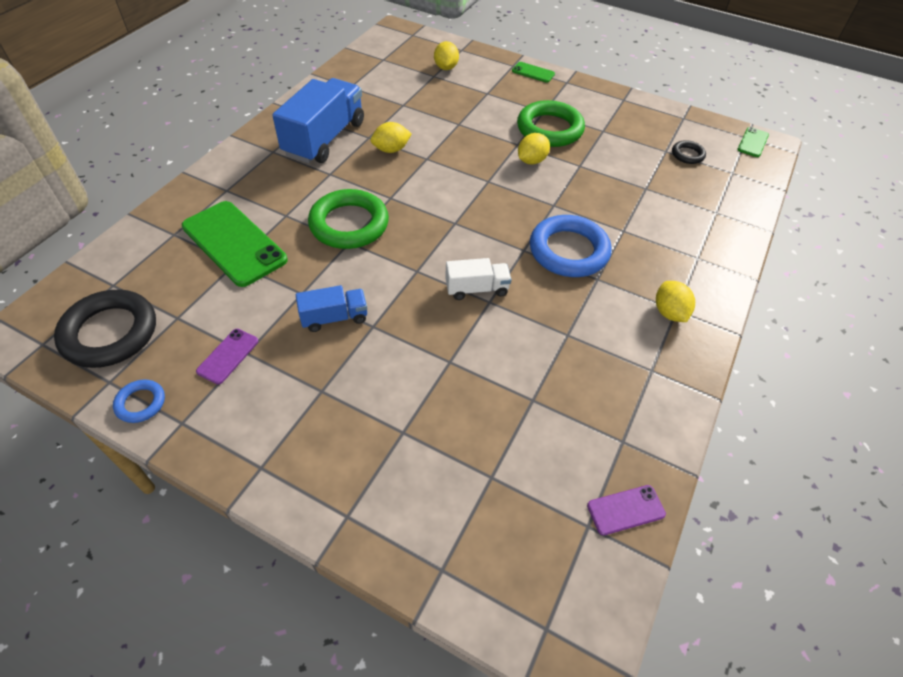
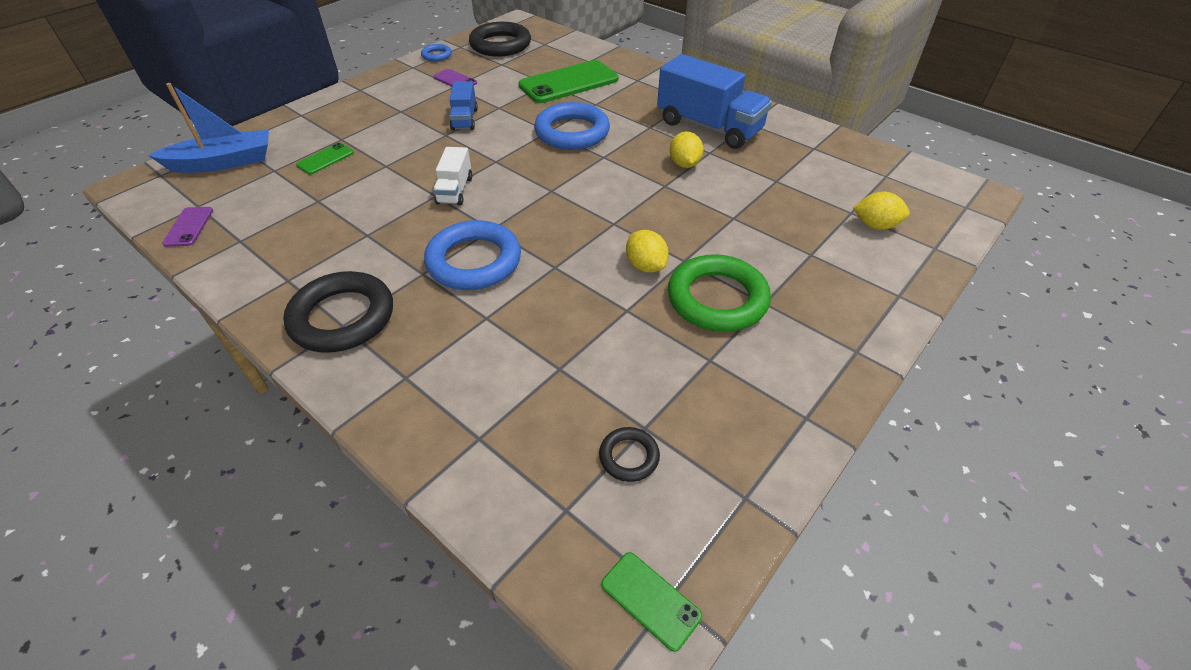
camera: 105 degrees right, 5 degrees down
(349, 224) = (572, 132): green ring -> blue ring
(493, 553) = (223, 162): none -> blue boat
(533, 72) = (880, 315): green phone -> green phone (325, 159)
(669, 312) = (342, 317): yellow lemon -> black ring

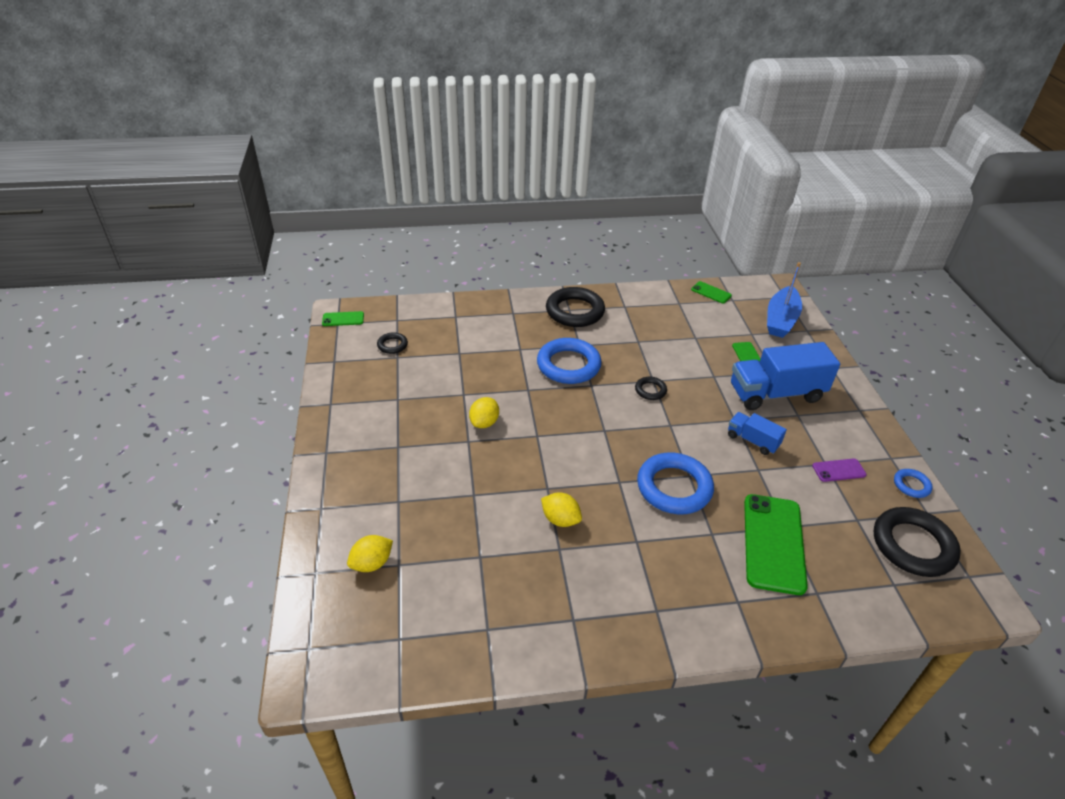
camera: 130 degrees right, 5 degrees down
(189, 227) = (711, 292): purple phone -> green phone
(455, 190) = (650, 390): white truck -> black ring
(645, 266) = (484, 422): yellow lemon -> yellow lemon turned 75 degrees counterclockwise
(709, 127) = (596, 582): blue truck -> blue truck (776, 393)
(717, 299) = (425, 431): green ring -> none

